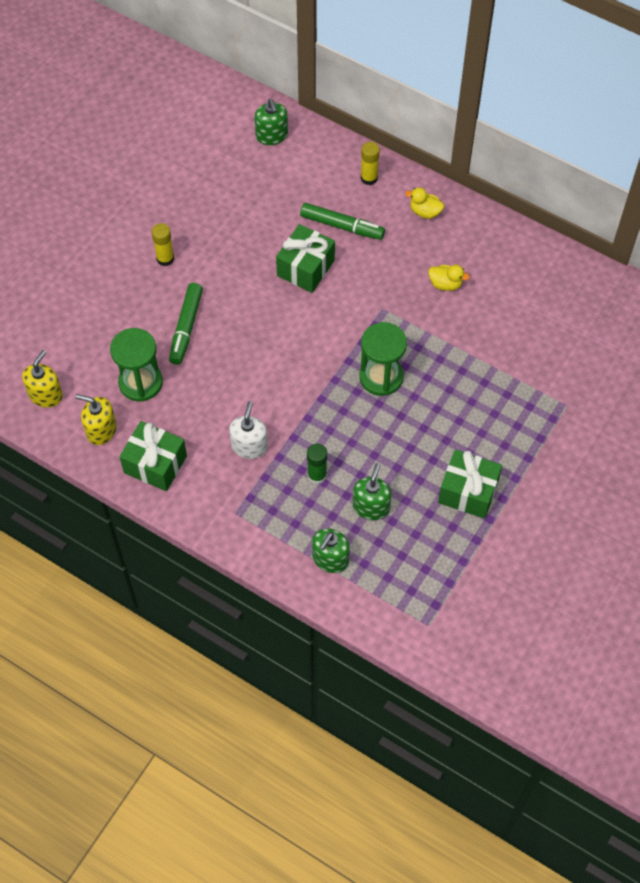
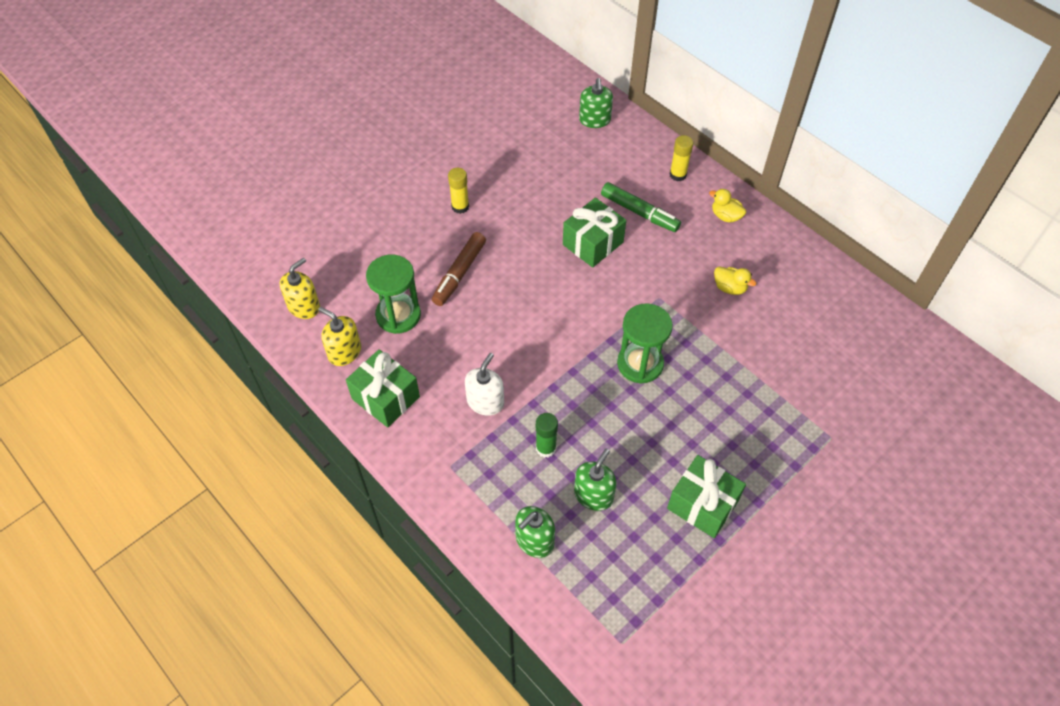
camera: 15 degrees right, 5 degrees down
(186, 327) = (459, 273): green marker -> brown marker

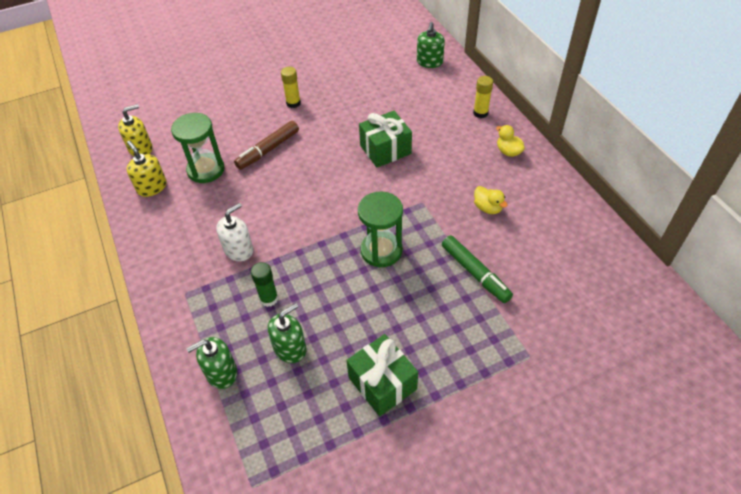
camera: 20 degrees right, 5 degrees down
(385, 398) = (163, 228): green gift -> none
(639, 212) = (435, 135): green marker -> green marker (475, 273)

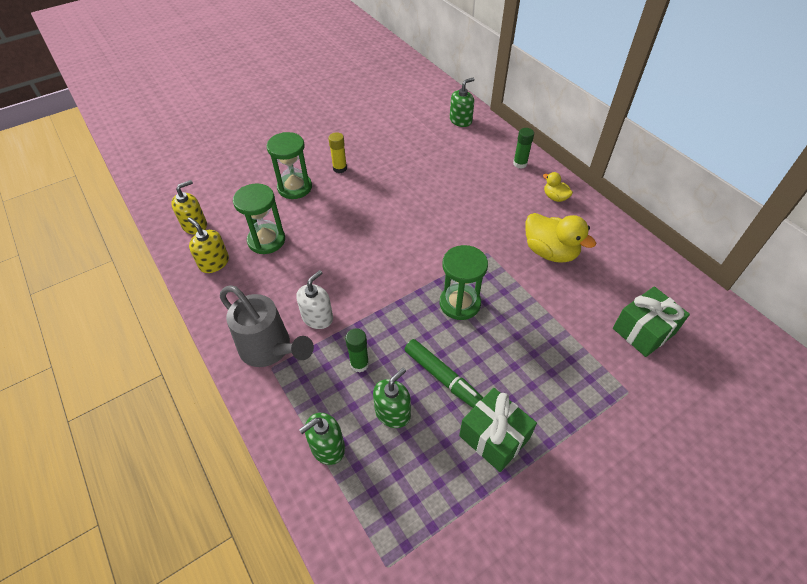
camera: 10 degrees left, 0 degrees up
(187, 275) = (270, 349): none -> grey watering can
(244, 119) = (295, 187): none -> green hourglass
(268, 150) = (325, 215): brown marker -> none
(385, 150) = (439, 205): green gift -> green gift (643, 331)
(429, 62) = (460, 120): green soap dispenser -> green soap dispenser turned 135 degrees counterclockwise
(475, 273) = (555, 316): green marker -> green marker (442, 377)
(480, 113) = (520, 164): yellow glue stick -> green glue stick
(487, 208) = (550, 252): yellow duck -> yellow duck, size x1.90

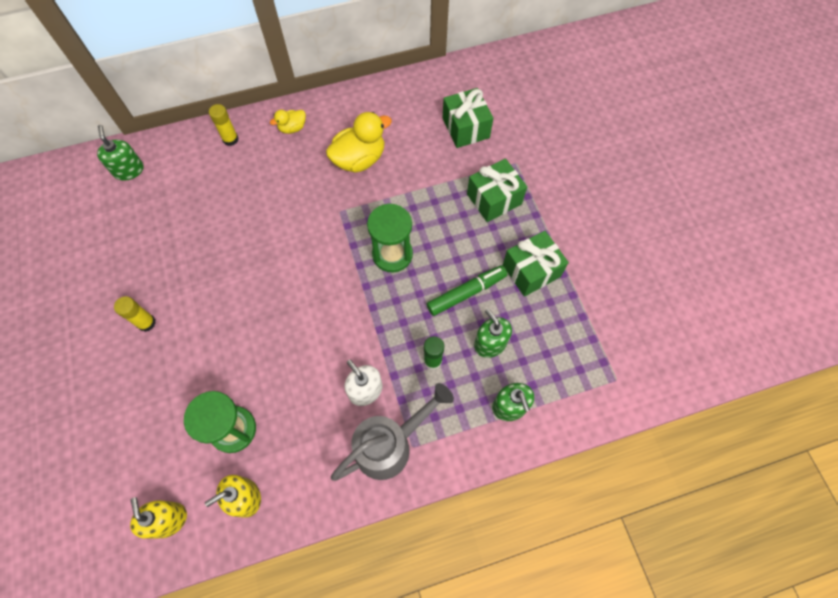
camera: 75 degrees left, 15 degrees up
(295, 187) = (156, 383): green hourglass -> none
(520, 164) = (230, 139): green glue stick -> yellow glue stick
(567, 379) = (494, 199): none -> green gift

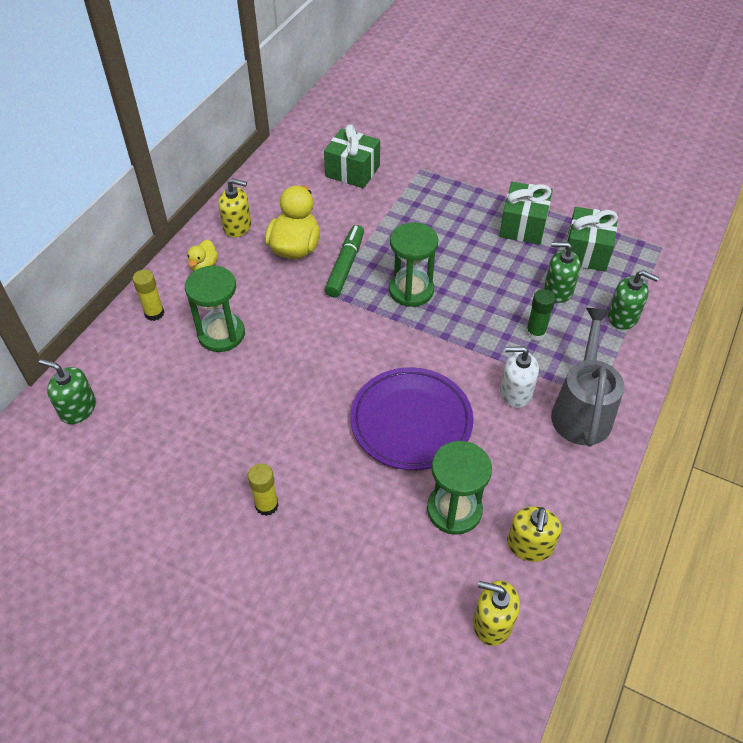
camera: 45 degrees left, 15 degrees down
(248, 186) = (221, 334): none -> green hourglass
(280, 347) = (411, 422): none -> purple plate
(344, 114) = (237, 226): none -> yellow soap dispenser
(466, 293) = (499, 273): green marker -> green marker (345, 266)
(494, 199) = (436, 201): green gift -> green gift (586, 252)

